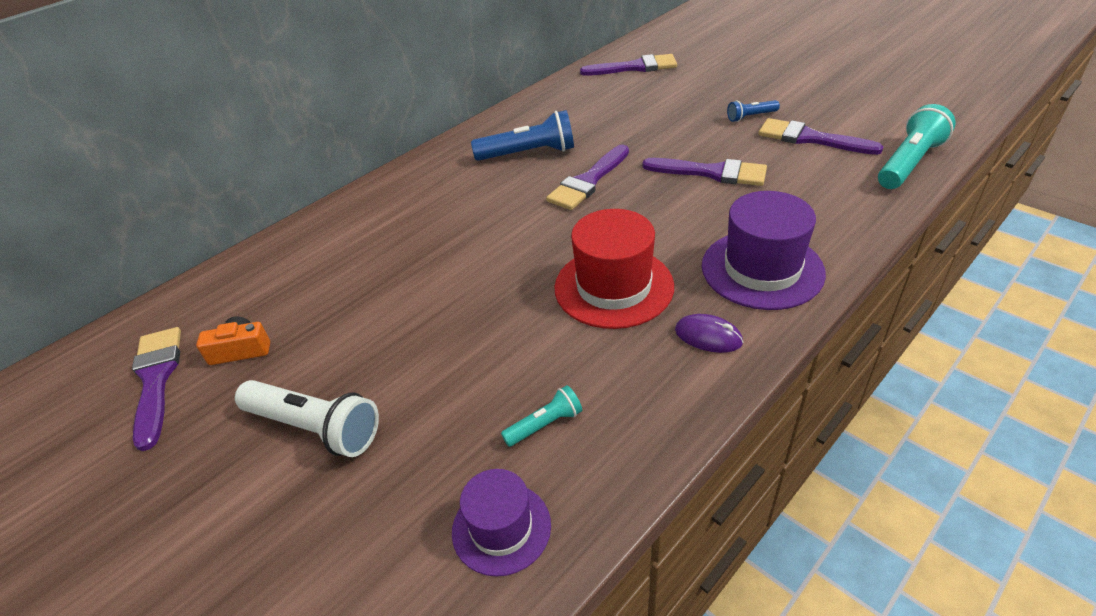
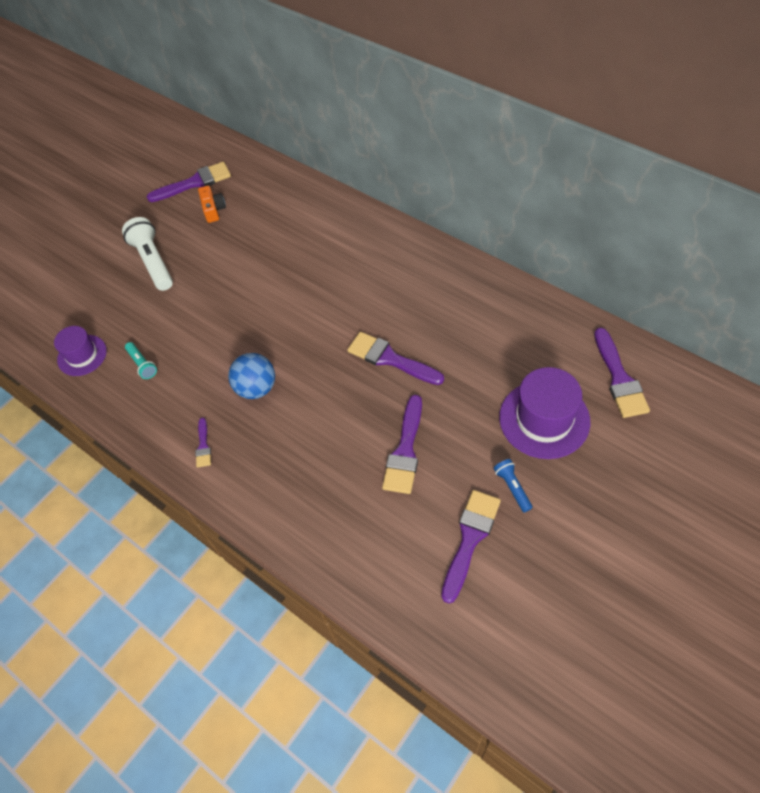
camera: 85 degrees right, 15 degrees up
(315, 428) = (153, 262): white flashlight -> white flashlight turned 135 degrees clockwise
(528, 153) = (434, 311): blue flashlight -> none
(613, 287) = (256, 388): red hat -> blue ball
(708, 336) = (203, 446): purple mouse -> purple brush
(762, 269) = (270, 482): purple hat -> purple hat (544, 419)
(909, 163) = (425, 624): turquoise flashlight -> none

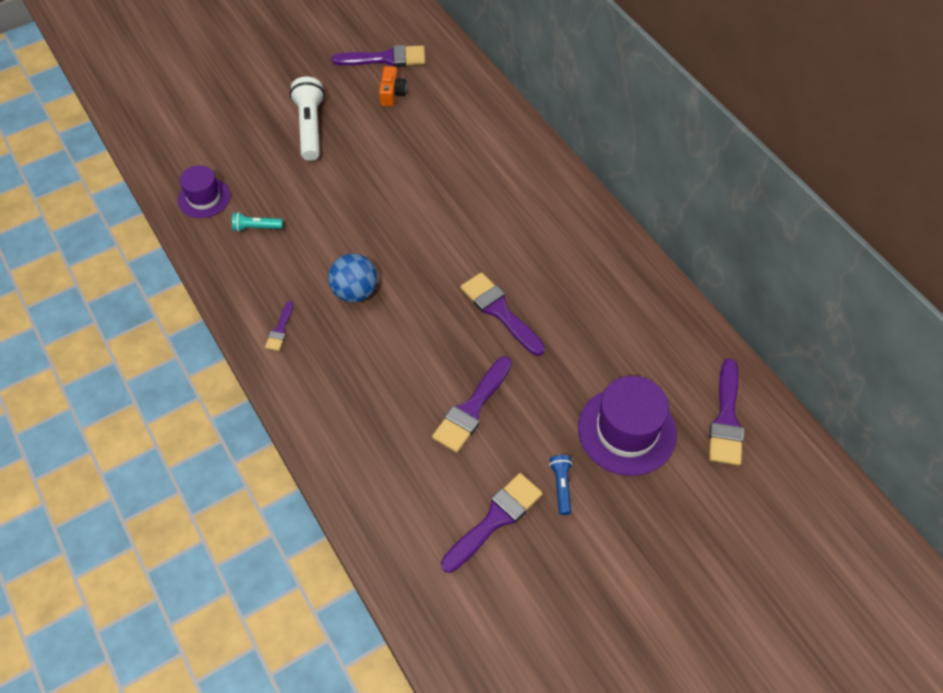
camera: 15 degrees right, 0 degrees up
(142, 364) = (256, 227): turquoise flashlight -> turquoise flashlight turned 105 degrees clockwise

